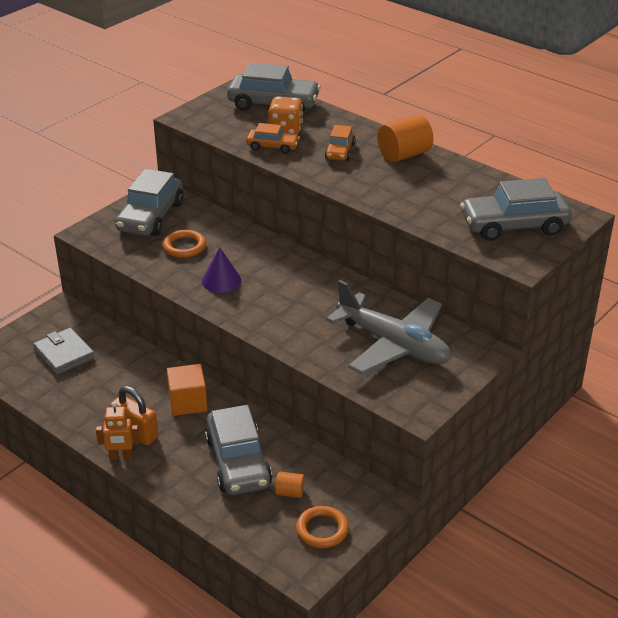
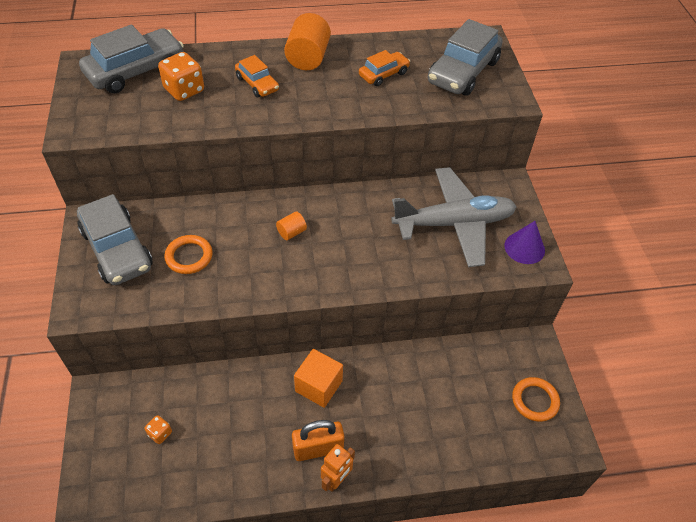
camera: 50 degrees left, 15 degrees up
(64, 354) = (160, 433): grey wallet -> orange dice
(221, 280) = (264, 265): purple cone -> purple cone (524, 248)
(238, 462) = (418, 401): grey car -> none
(272, 146) = (197, 112): orange car -> orange car (383, 74)
(290, 492) = (480, 392): orange cylinder -> orange cylinder (291, 232)

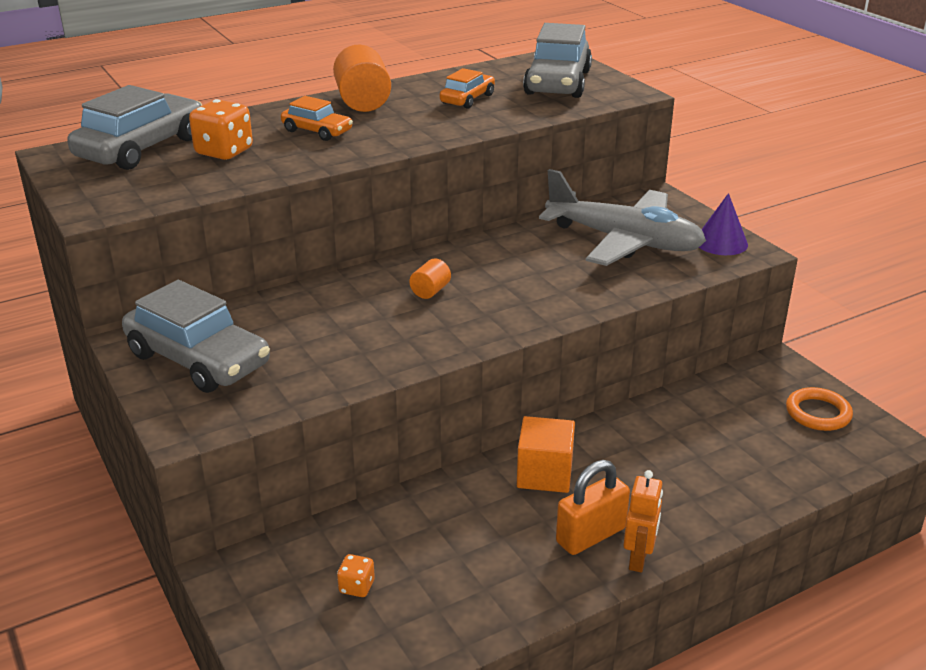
camera: 20 degrees left, 20 degrees down
(189, 256) = (308, 343): orange ring -> none
(454, 223) = (624, 241): grey plane -> grey plane turned 60 degrees clockwise

